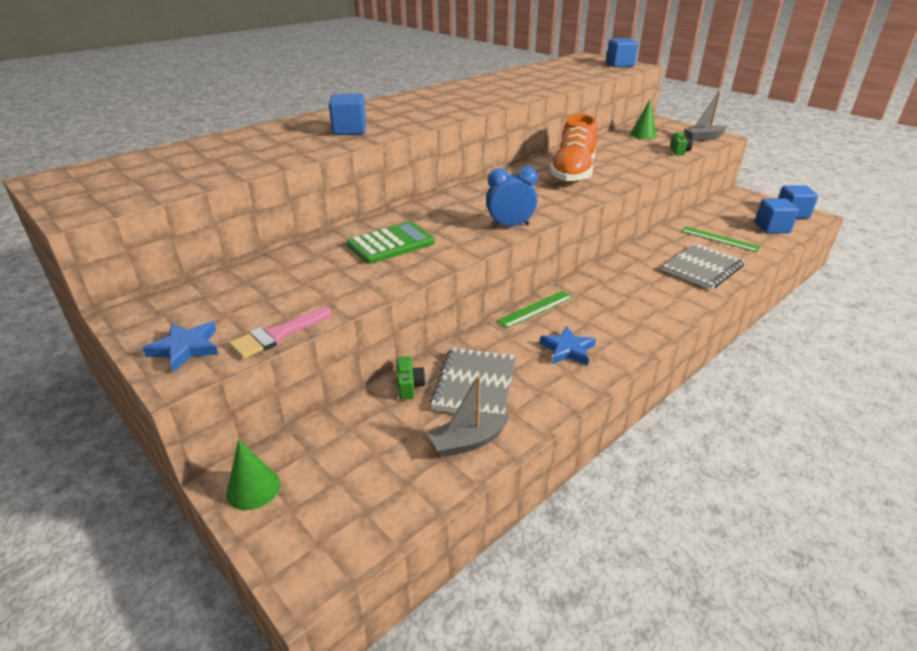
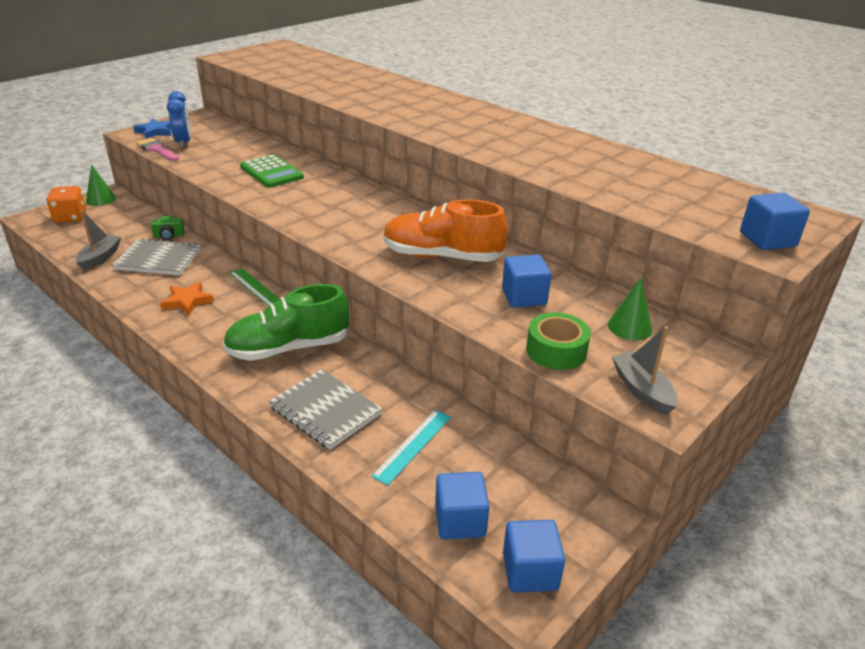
camera: 85 degrees right, 0 degrees up
(320, 513) = (70, 217): none -> orange dice
(349, 130) = (375, 99): blue cube -> blue cube (524, 297)
(468, 442) = (100, 257): grey boat -> grey boat turned 45 degrees clockwise
(510, 226) = (297, 217): blue clock -> blue clock (183, 143)
(567, 350) = (187, 301): blue star -> orange star
(631, 286) = (288, 348): none -> green shoe
(679, 151) = (556, 351): green camera -> green tape
(719, 239) = (412, 445): green ruler -> turquoise ruler

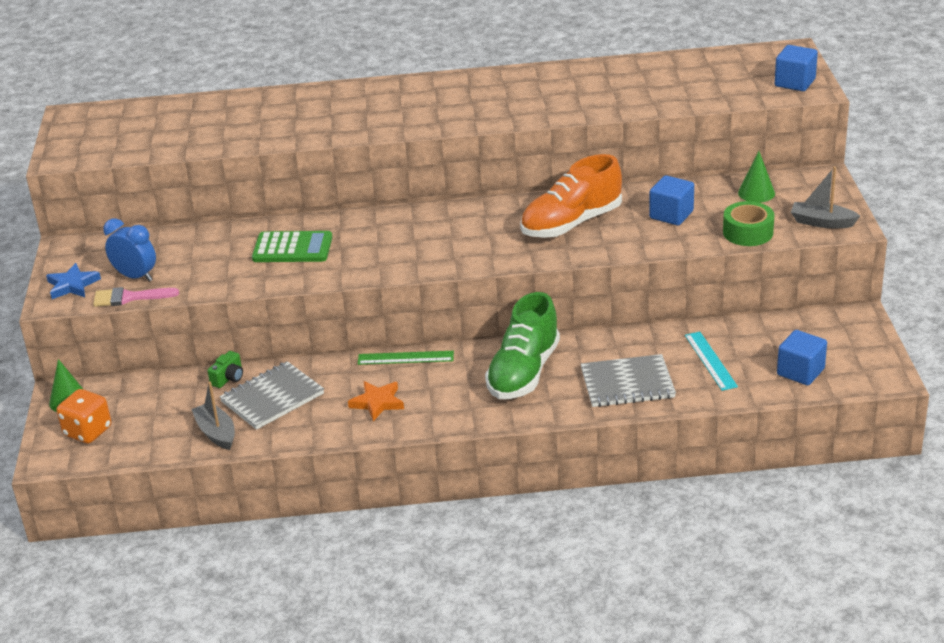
camera: 45 degrees left, 0 degrees up
(530, 571) = (866, 365): blue cube -> none

